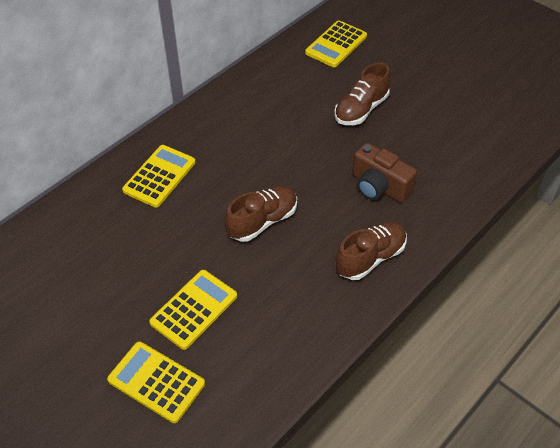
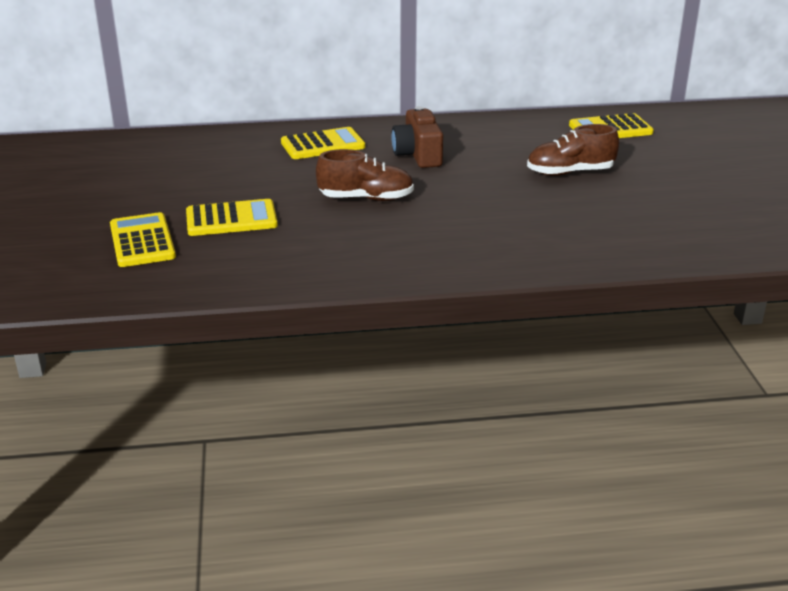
camera: 40 degrees right, 20 degrees down
(370, 258) = (427, 256): brown shoe -> none
(379, 186) = (509, 221): brown camera -> brown camera (418, 155)

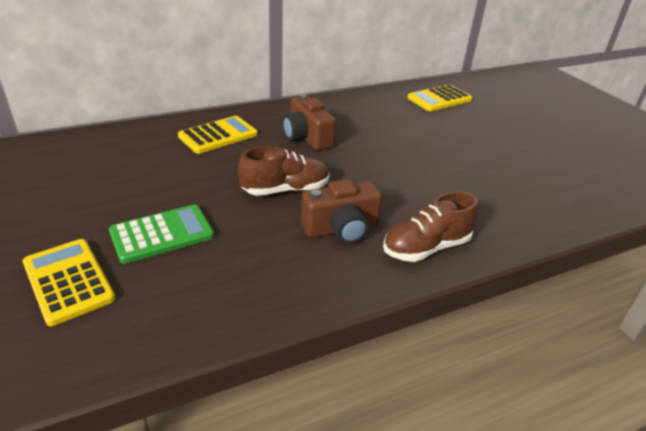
camera: 20 degrees left, 5 degrees up
(231, 219) = (162, 234): yellow calculator -> green calculator
(402, 235) = (341, 229): none -> brown camera
(570, 172) = (438, 142): brown shoe -> brown shoe (426, 247)

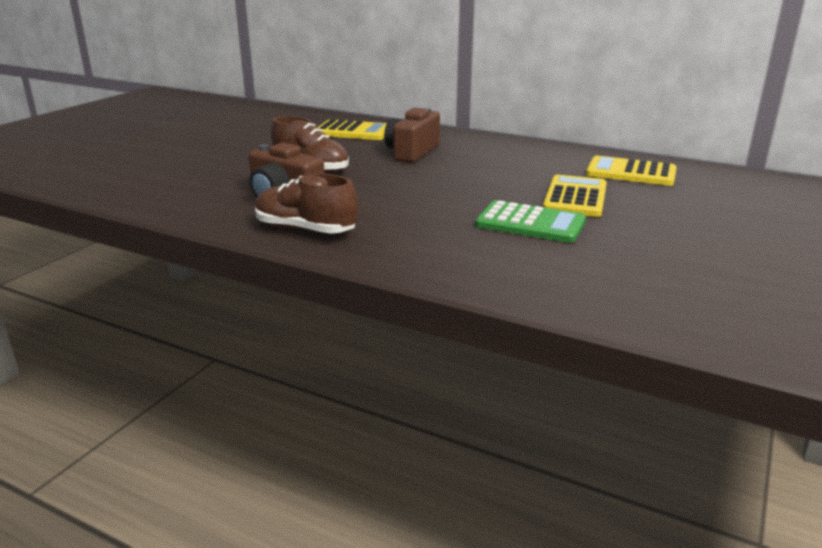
camera: 55 degrees right, 10 degrees down
(68, 281) = (116, 155): yellow calculator -> yellow calculator (575, 197)
(162, 234) = (194, 157): green calculator -> green calculator (530, 223)

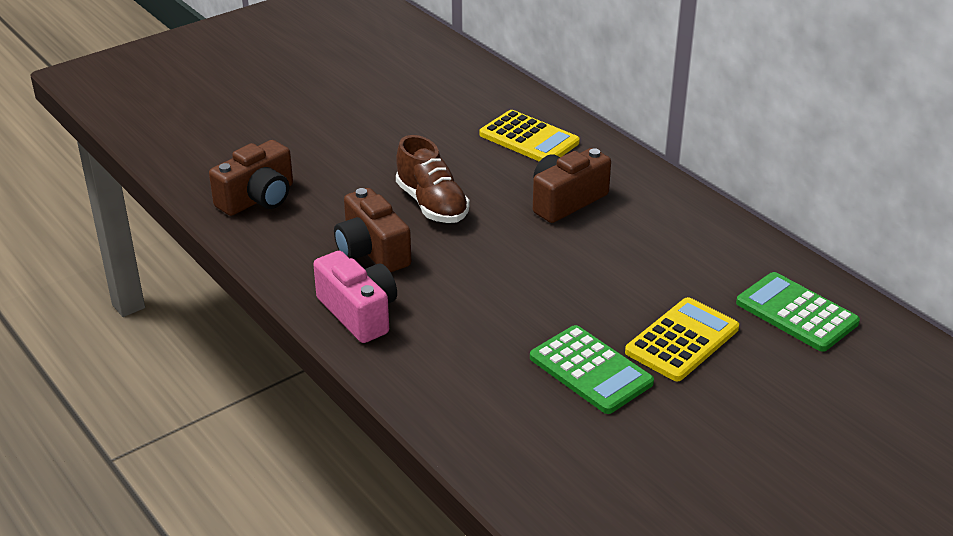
camera: 25 degrees right, 10 degrees up
(155, 187) = (258, 198): none -> brown camera
(305, 230) = (359, 313): brown shoe -> pink camera
(631, 172) = (796, 313): yellow calculator -> green calculator

